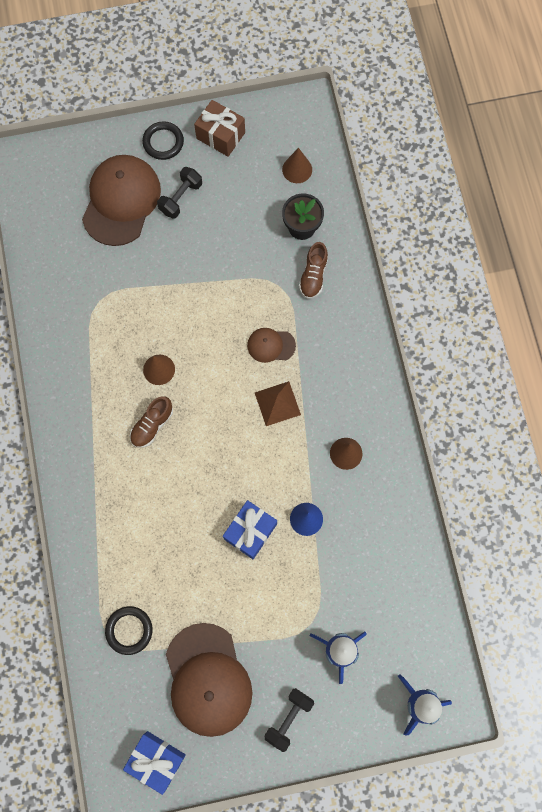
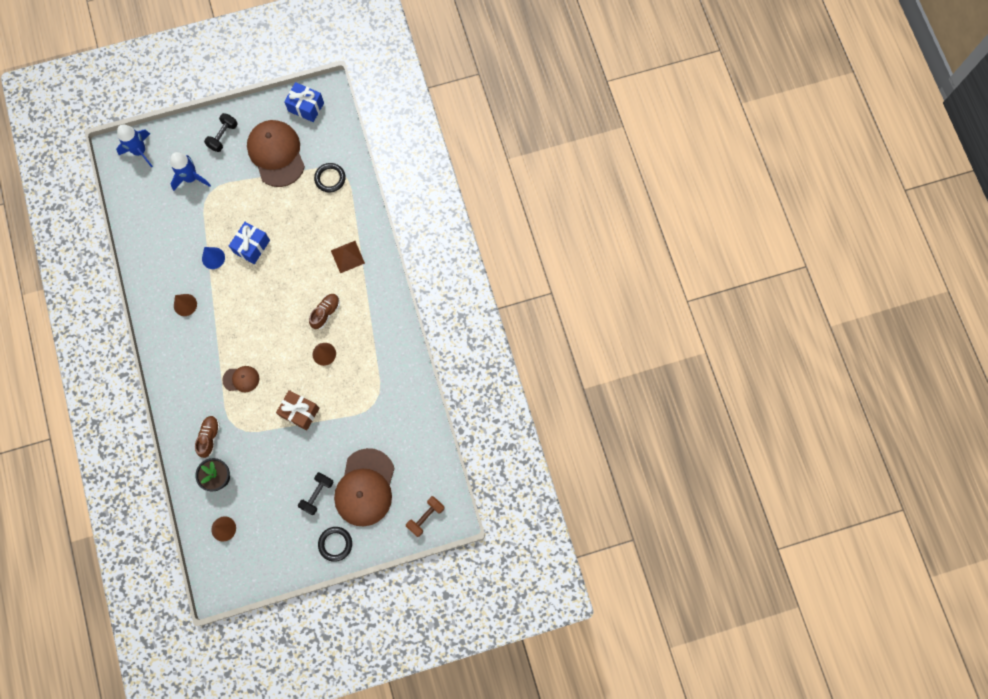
camera: 175 degrees right, 0 degrees up
(51, 162) = (425, 517): none -> brown dumbbell
(220, 135) = (288, 554): brown gift -> brown gift (300, 412)
(277, 403) = (235, 336): brown pyramid -> brown pyramid (347, 257)

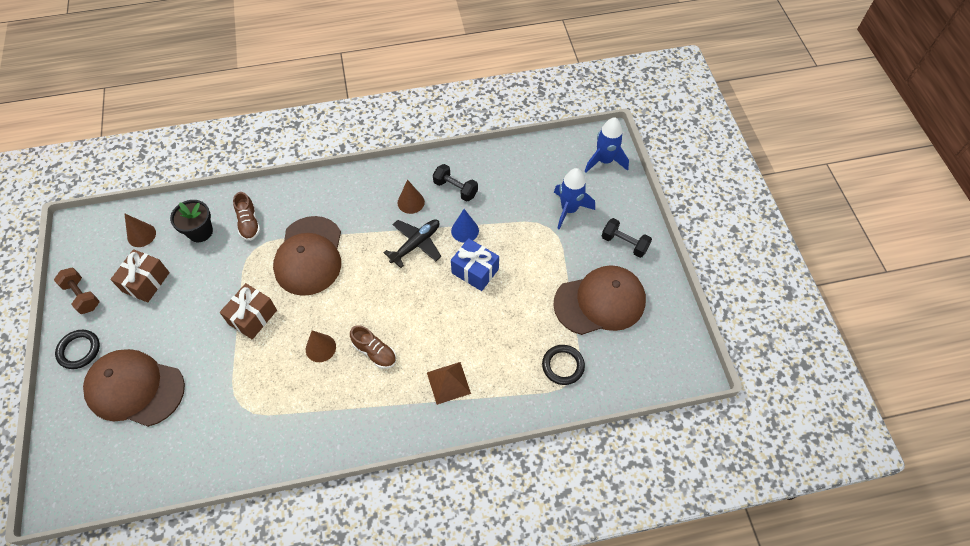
camera: 95 degrees right, 15 degrees down
(209, 437) = (249, 223): brown shoe -> brown shoe turned 60 degrees clockwise
(227, 295) = (416, 244): none -> black plane
(241, 379) = (309, 256): brown cap -> brown cap, size x2.08
(270, 509) = (146, 282): none -> brown gift
(306, 107) = (669, 340): blue gift -> none
(317, 494) = (146, 332): black dumbbell -> black dumbbell (455, 189)
(425, 517) = (70, 463): brown dumbbell -> brown dumbbell (82, 296)

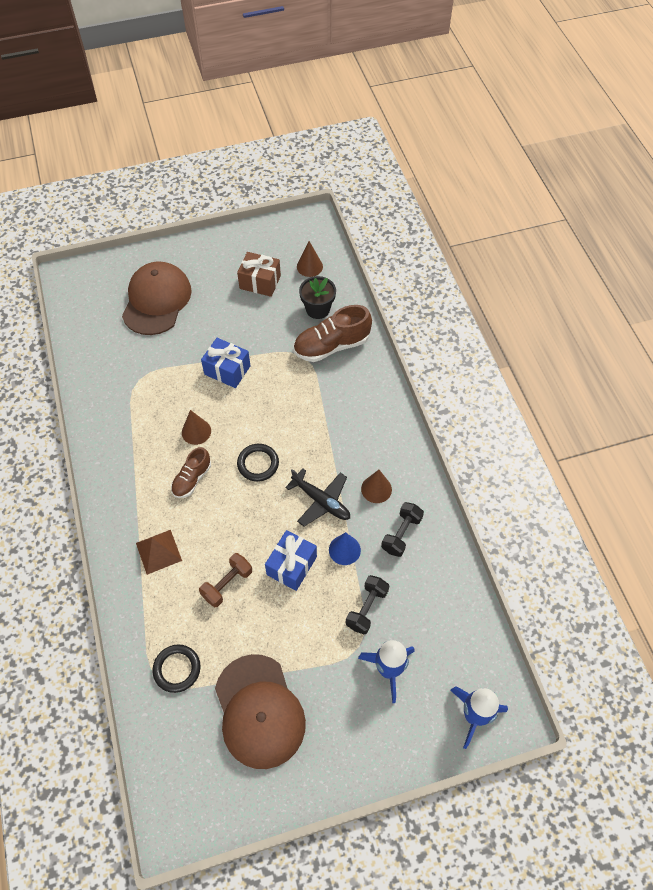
camera: 85 degrees right, 0 degrees up
(79, 350) = (192, 254): black ring -> black ring (258, 464)
(82, 296) = (244, 242): brown dumbbell -> brown dumbbell (227, 584)
(249, 223) = (331, 346): brown shoe -> brown shoe, size x1.65
(253, 317) = (227, 370): brown gift -> blue gift
(309, 256) = (298, 404): brown cap -> none
(624, 243) = (345, 742): black dumbbell -> black dumbbell (366, 608)

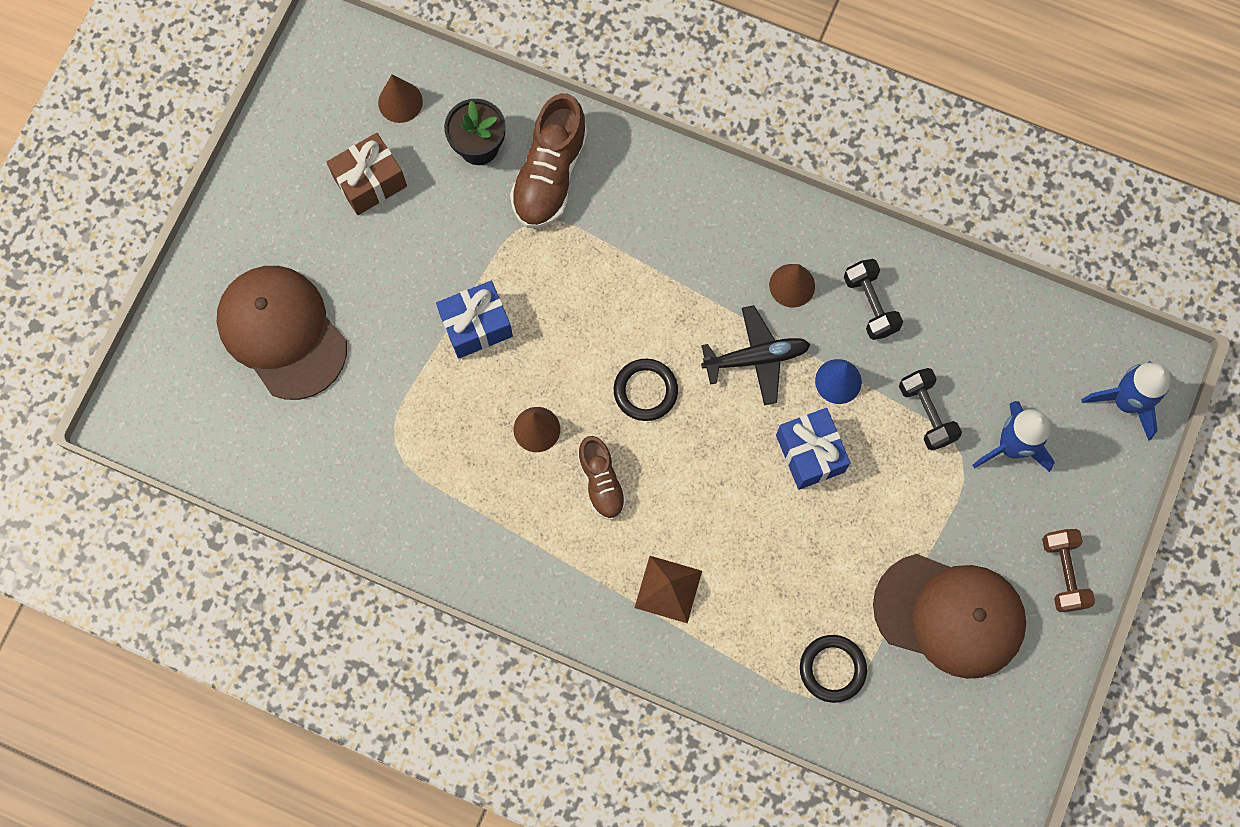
camera: 50 degrees left, 15 degrees up
(227, 584) = (774, 541): brown dumbbell -> brown dumbbell (1063, 573)

